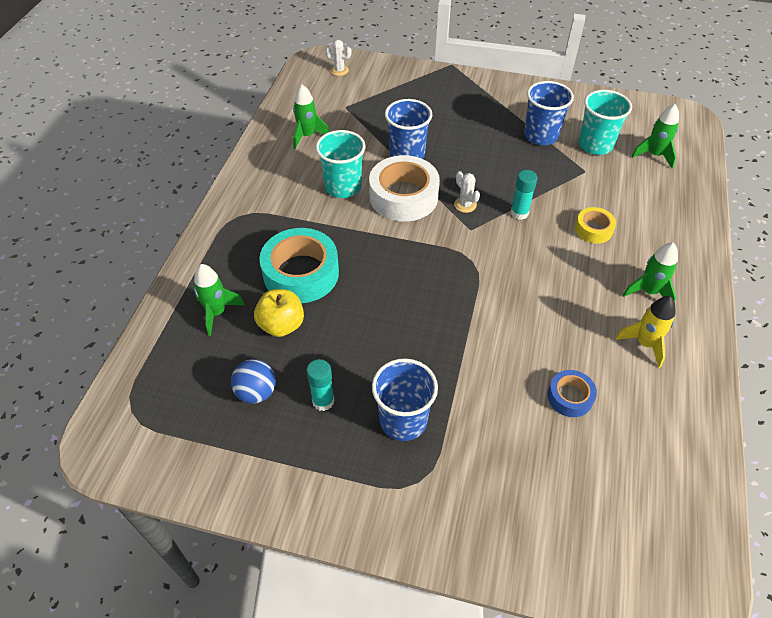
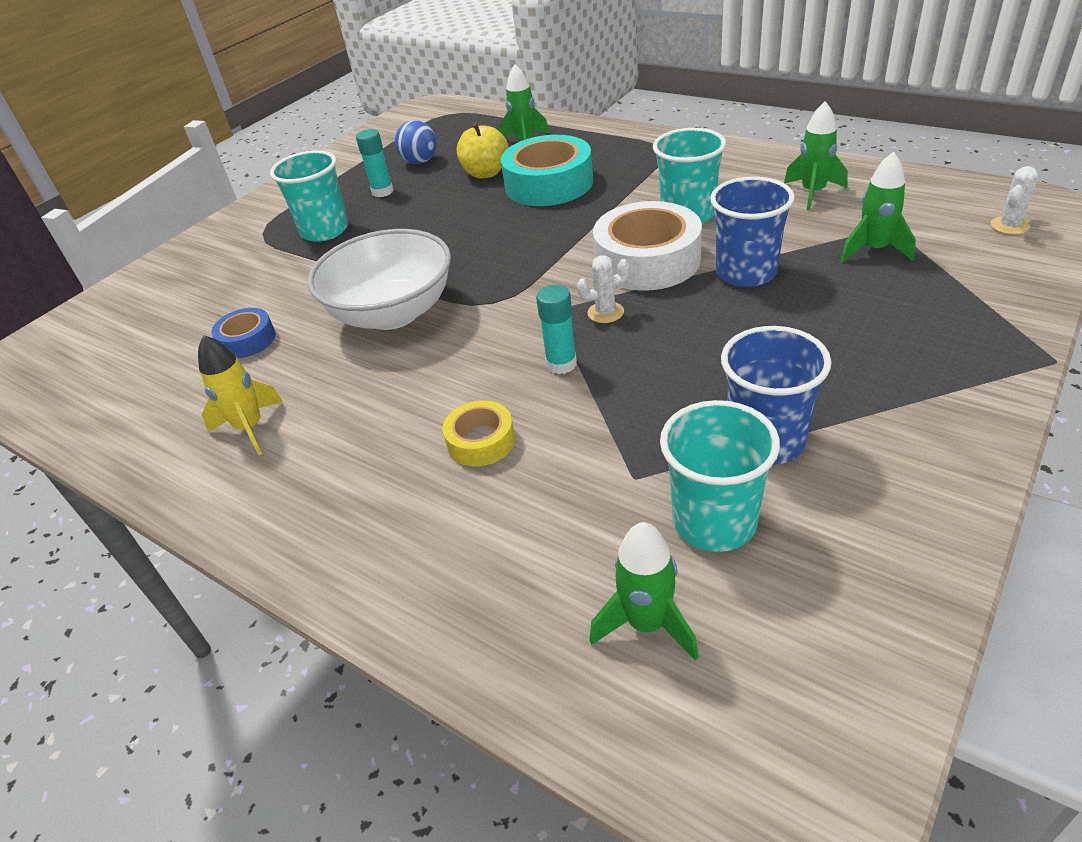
camera: 115 degrees right, 10 degrees down
(403, 420) = (325, 231): blue cup -> turquoise cup
(503, 314) = (393, 313): none -> white bowl
(648, 292) = (321, 465): green rocket -> green rocket (873, 250)

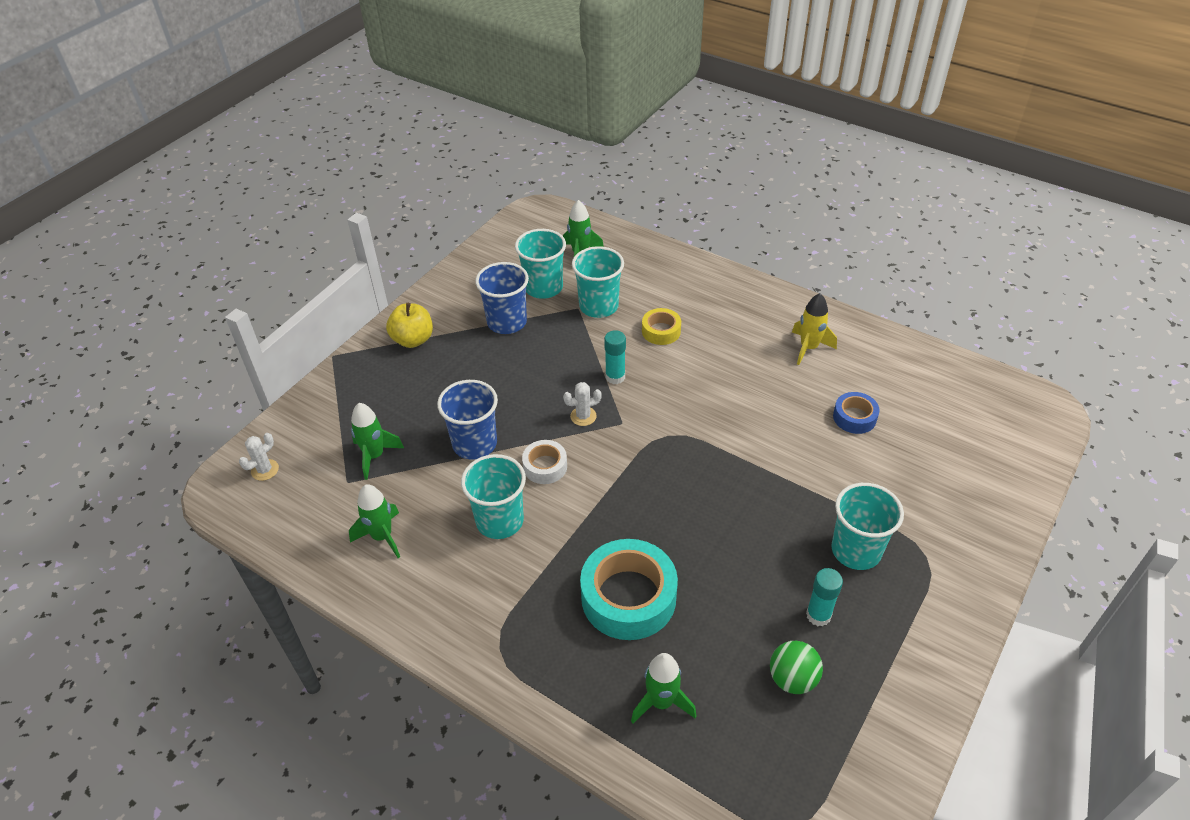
camera: 175 degrees right, 5 degrees up
(393, 313) = (746, 432): white bowl -> none
(420, 162) = (792, 679): blue ball -> green ball
(486, 173) = (702, 634): yellow apple -> yellow apple (413, 340)
(593, 484) = (598, 306): none -> turquoise cup
(647, 260) = (545, 466): white tape -> white tape, size x0.52

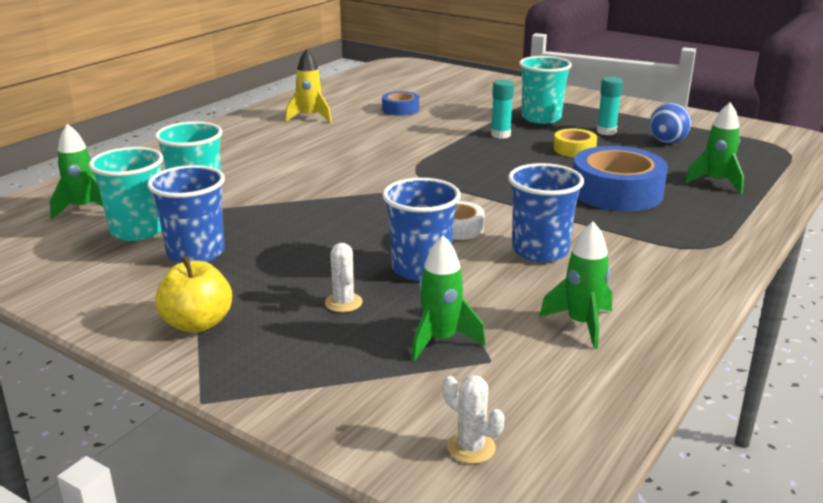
camera: 90 degrees left, 20 degrees down
(499, 521) = (540, 251): turquoise cup -> blue cup
(583, 416) = (383, 208): white cactus -> white cactus (343, 303)
(615, 377) = (324, 193): turquoise glue stick -> turquoise glue stick (500, 135)
(628, 597) = (616, 192): turquoise tape -> blue tape
(661, 331) = (258, 170): yellow tape -> yellow tape (574, 149)
(792, 679) = (667, 142): green ball -> blue ball

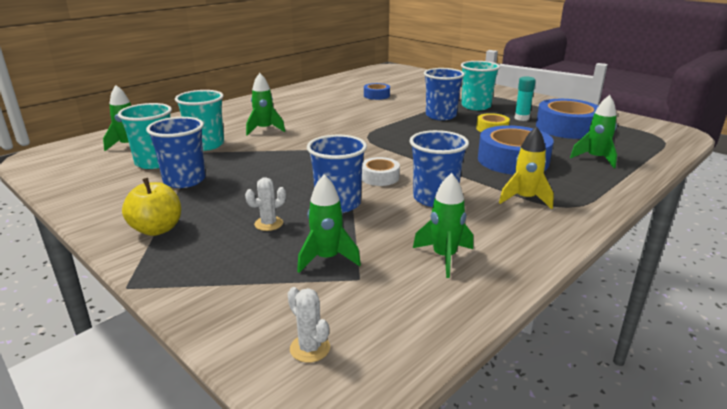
camera: 10 degrees right, 0 degrees up
(268, 171) = (264, 130): none -> green rocket
(310, 117) = (311, 97): yellow rocket -> yellow rocket (525, 199)
(343, 303) = (268, 224): white cactus -> white cactus turned 60 degrees clockwise
(500, 135) = (441, 116): turquoise glue stick -> blue cup
(667, 142) = (566, 128): blue ball -> blue tape

